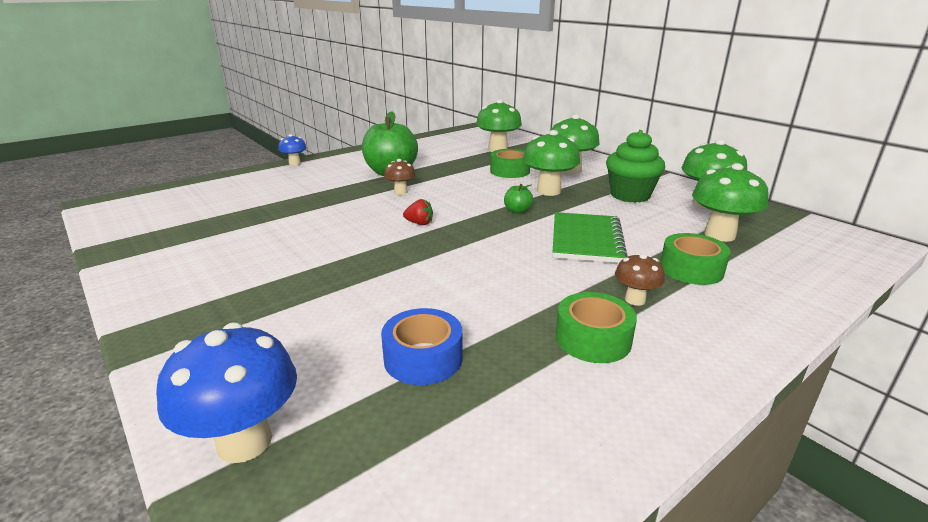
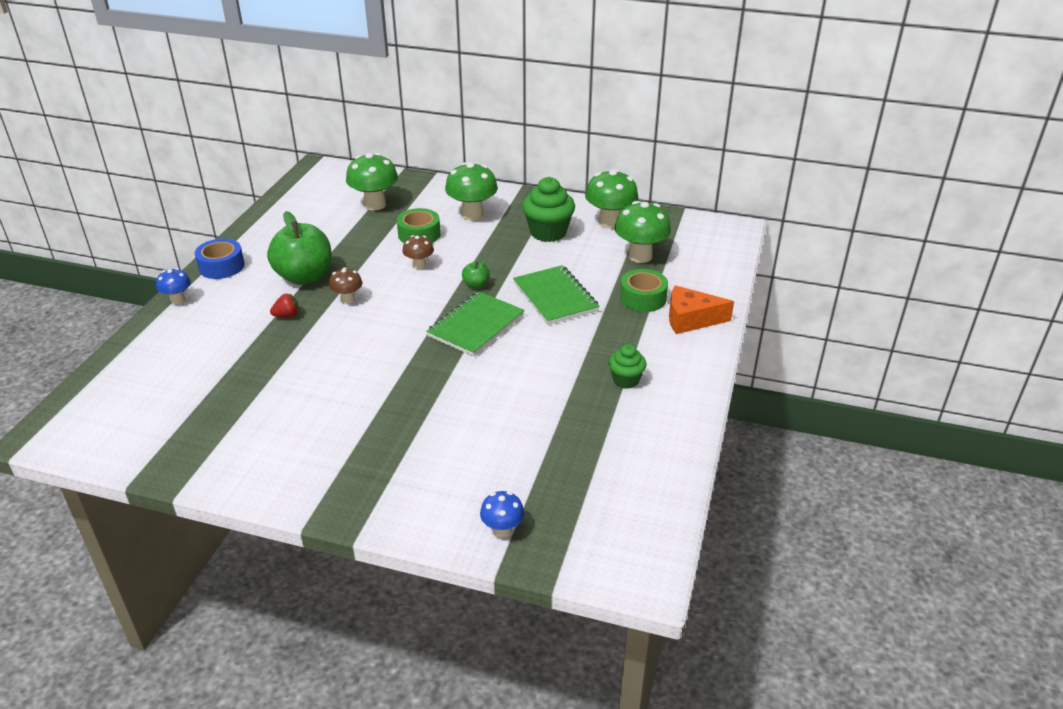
camera: 35 degrees left, 10 degrees up
(244, 441) = (502, 530): blue mushroom -> blue mushroom, size x0.56
(419, 223) = (410, 330): red strawberry -> red strawberry (287, 315)
(423, 358) = (542, 438): blue tape -> blue tape (221, 266)
(480, 237) = (476, 326): none -> green notebook
(548, 191) = (479, 250): green mushroom -> none
(593, 339) = (626, 380): green tape -> green cupcake
(635, 300) = (627, 340): brown mushroom -> brown mushroom (419, 265)
(743, 308) = (691, 319): none -> orange cheese

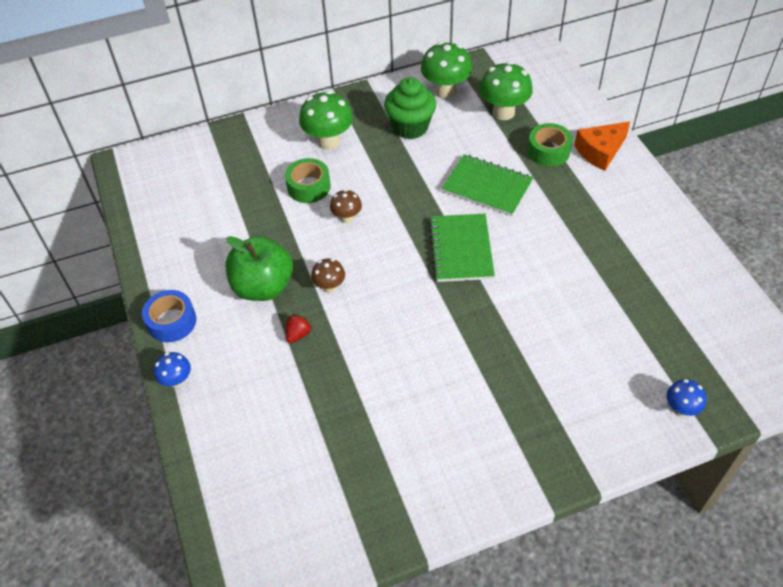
camera: 35 degrees left, 15 degrees up
(375, 205) = (231, 177): green mushroom -> none
(476, 285) = (415, 211): green apple -> none
(626, 380) = (617, 232): green cupcake -> none

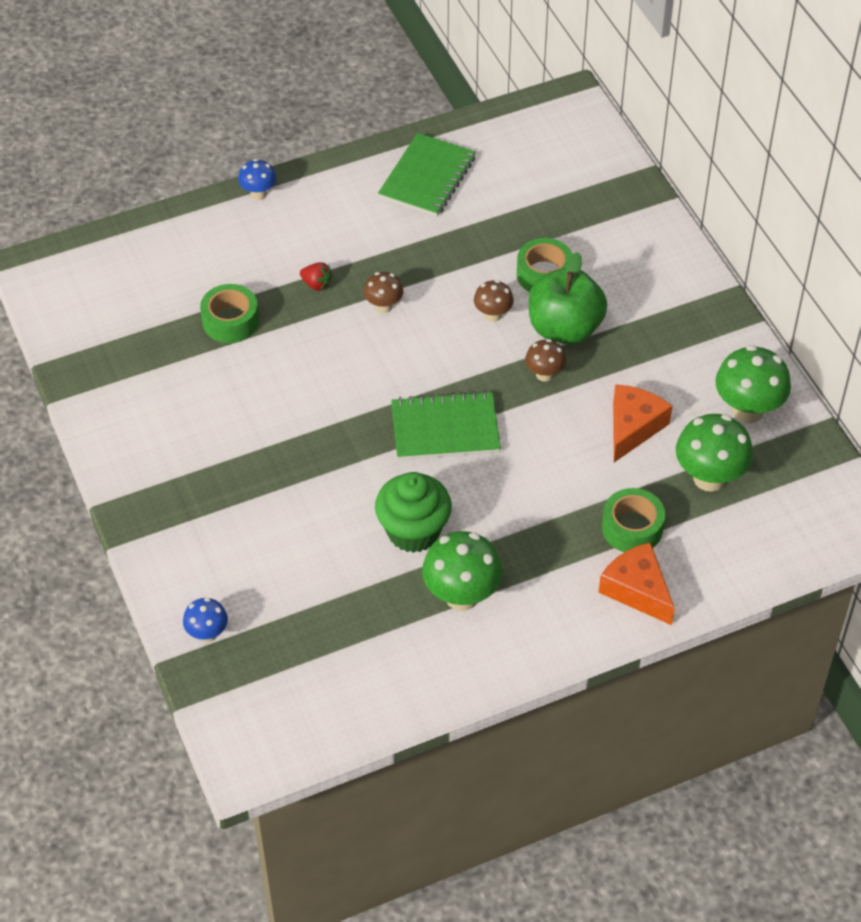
camera: 85 degrees right, 0 degrees up
(172, 322) = (334, 178): blue tape -> none
(263, 287) = (383, 248): green apple -> green apple (564, 328)
(328, 142) = (628, 288): green mushroom -> green mushroom (461, 596)
(334, 400) = (230, 321): none -> green tape
(409, 190) = (544, 374): none -> brown mushroom
(410, 127) = (666, 372): green cupcake -> green cupcake (413, 531)
(460, 146) = (633, 427): none -> orange cheese
(487, 187) = (556, 456): green notebook -> green notebook (427, 177)

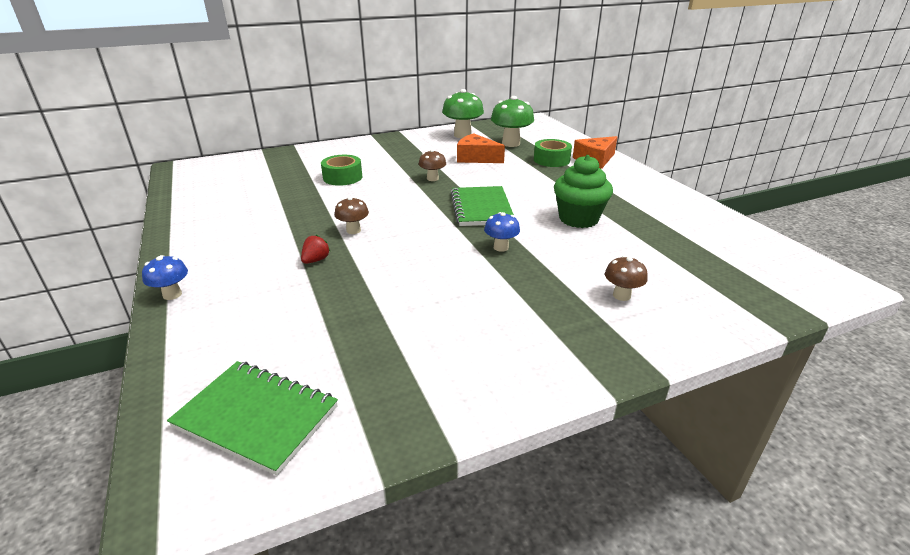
camera: 90 degrees left, 20 degrees down
(207, 634) = (731, 307): blue mushroom -> blue mushroom (501, 247)
(230, 321) = (347, 306): green tape -> none
(427, 177) = (217, 214): green notebook -> green notebook (256, 417)
(461, 596) = (626, 204): green mushroom -> none
(493, 315) = (375, 192): brown mushroom -> brown mushroom (621, 295)
(564, 328) = (393, 173): green apple -> none

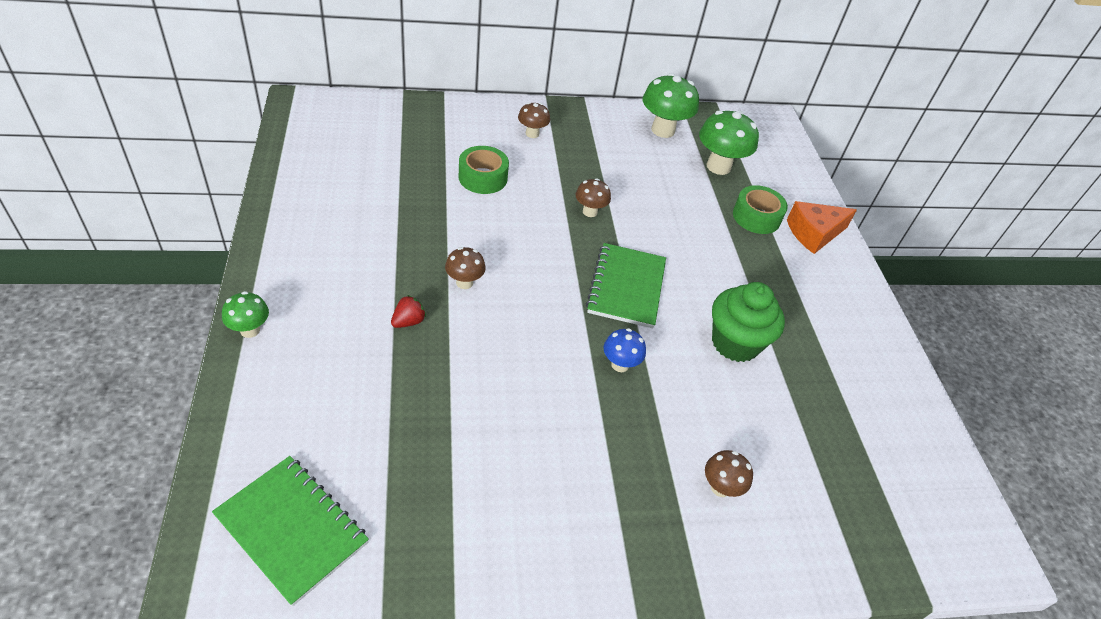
camera: 10 degrees right, 15 degrees up
(172, 294) = (250, 330): blue mushroom -> green mushroom
(370, 152) = (532, 134): none -> brown mushroom
(476, 158) = (660, 185): orange cheese -> none

